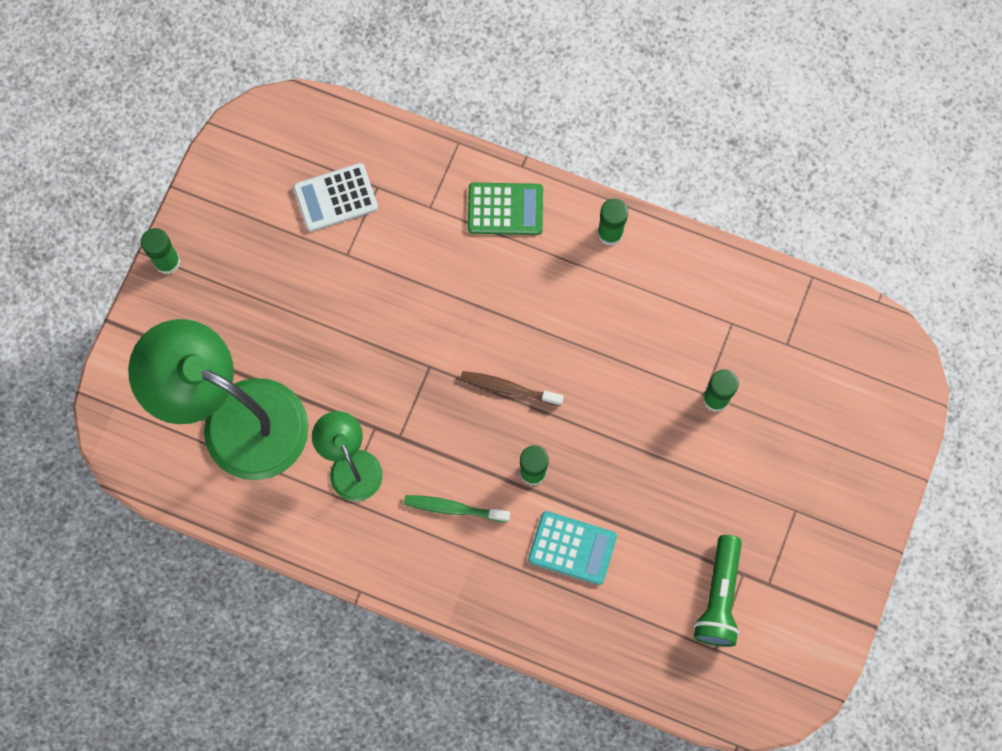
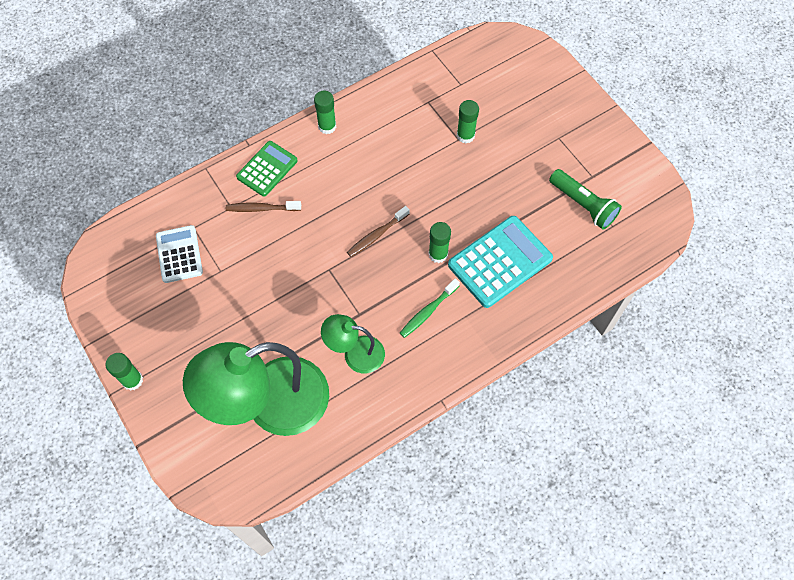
camera: 55 degrees left, 10 degrees down
(335, 198) = (179, 254): white calculator -> white calculator turned 150 degrees clockwise
(451, 240) = (261, 208): none -> brown toothbrush
(572, 548) = (500, 262): turquoise calculator -> turquoise calculator, size x1.57

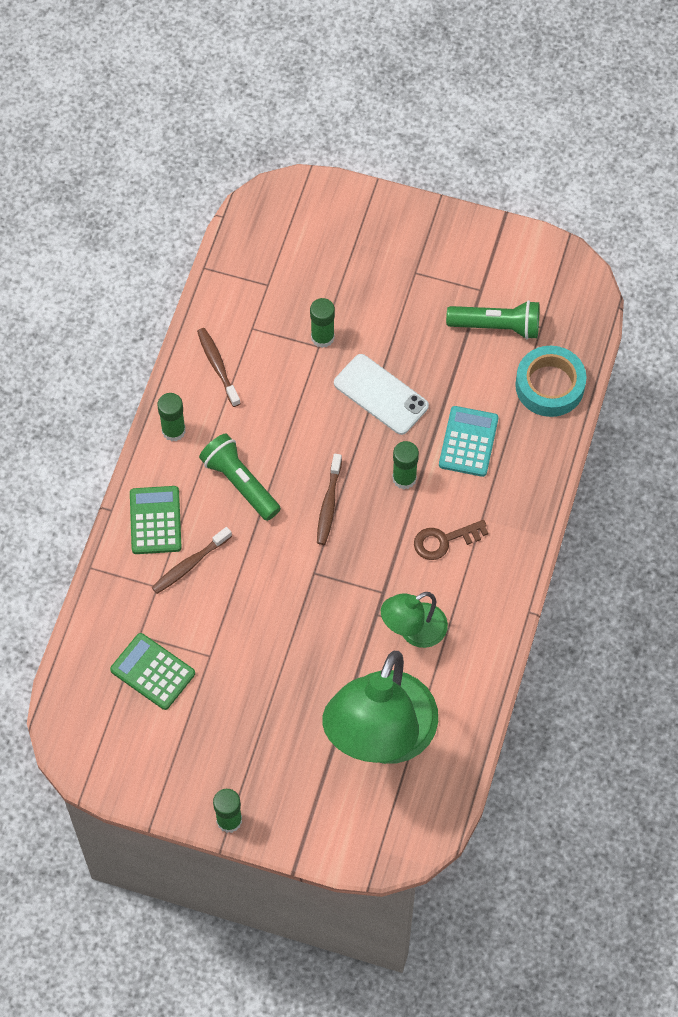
camera: 40 degrees left, 0 degrees up
(179, 254) = (152, 671): white calculator -> green calculator
(336, 183) = (240, 483): none -> green flashlight
(387, 108) = (217, 366): none -> brown toothbrush
(427, 311) = (444, 540): green toothbrush -> brown key
(470, 193) = (381, 394): none -> white phone
(500, 262) = (468, 442): turquoise calculator -> turquoise calculator, size x0.64
(586, 266) = (549, 385): none -> turquoise tape

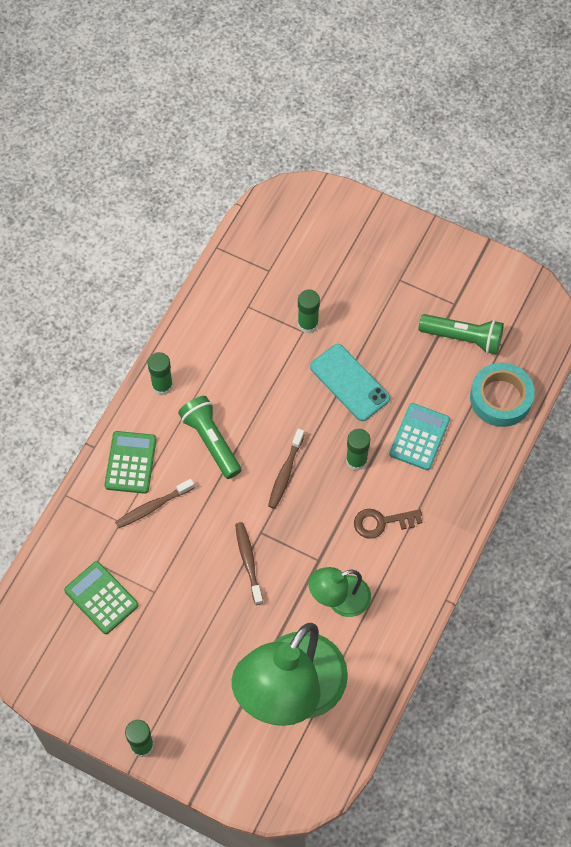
camera: 10 degrees right, 0 degrees up
(217, 366) = (211, 335): brown toothbrush -> brown toothbrush (248, 561)
(381, 394) = (349, 382): white phone -> turquoise phone

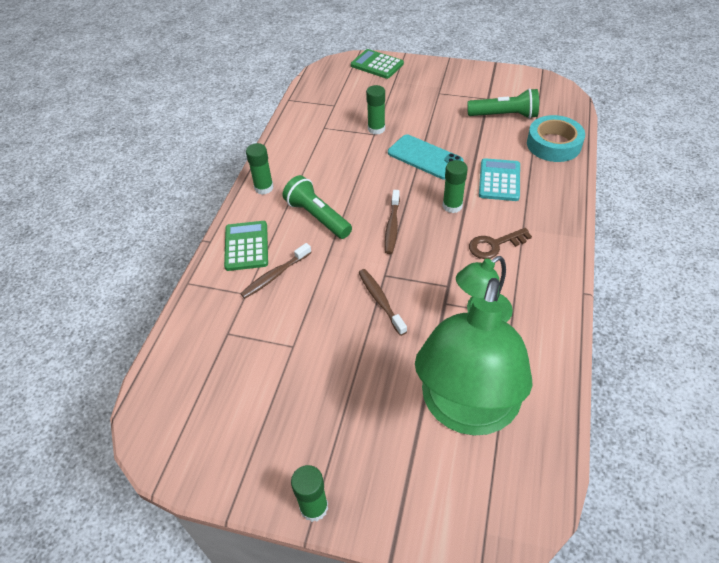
camera: 10 degrees left, 15 degrees down
(101, 598) = (238, 363): green calculator -> green calculator (377, 65)

